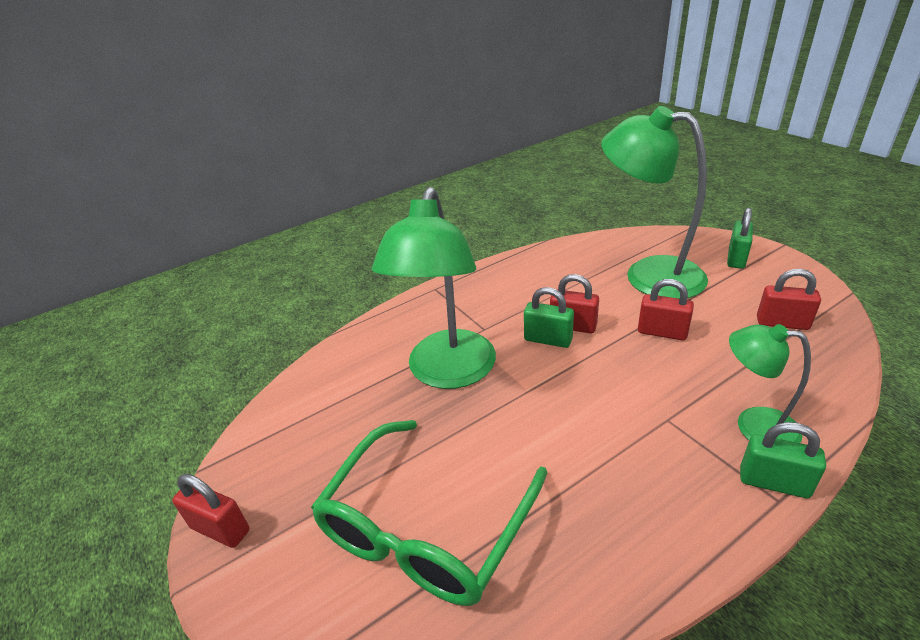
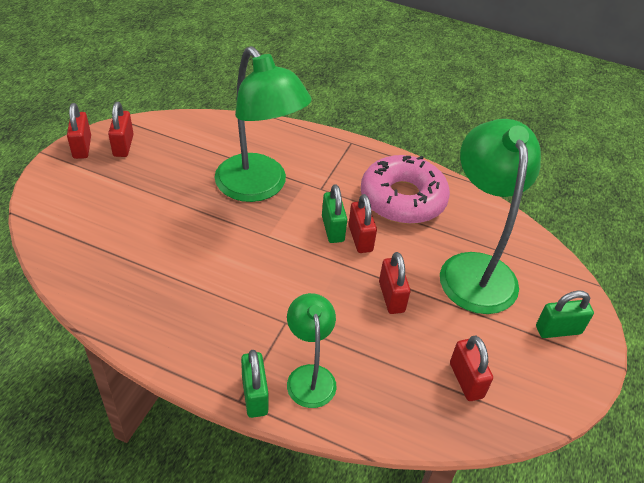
camera: 50 degrees right, 10 degrees up
(264, 477) = (123, 145): none -> red padlock
(427, 526) = (126, 228): green glasses -> none
(448, 373) = (259, 187): green lamp -> green lamp turned 105 degrees counterclockwise
(536, 284) = (403, 199): none -> pink donut

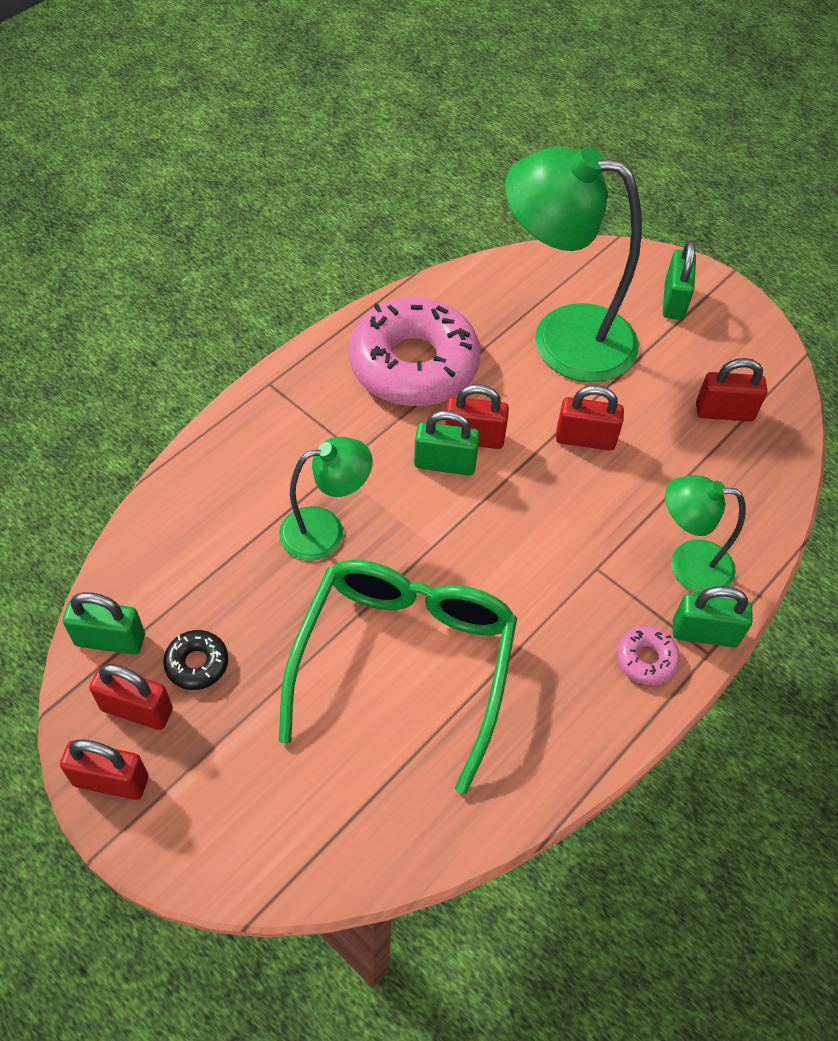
camera: 70 degrees left, 10 degrees up
(156, 159) = (197, 663): none -> black donut
(160, 127) = (110, 640): none -> green padlock
(180, 240) = (404, 664): none -> green glasses
(221, 362) = (646, 659): none -> pink donut
(259, 187) = (325, 530): green lamp -> green lamp, size x0.54

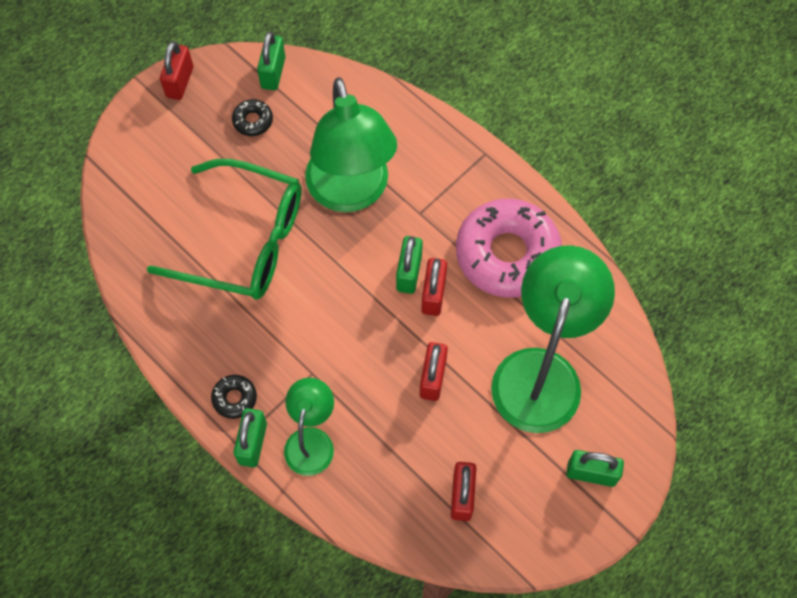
camera: 95 degrees right, 10 degrees up
(137, 709) = (224, 91): red padlock -> none
(325, 530) = (351, 192): green lamp -> green lamp, size x1.84
(646, 659) = (234, 398): pink donut -> black donut

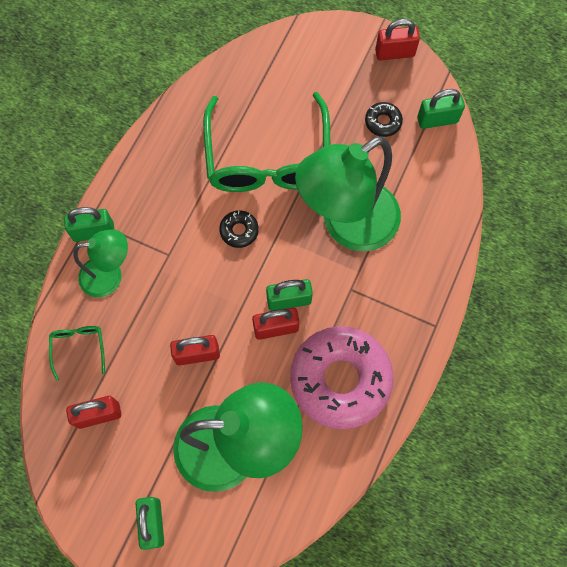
camera: 70 degrees right, 5 degrees up
(234, 398) = (127, 204): black donut -> black donut (239, 231)
(381, 496) = (79, 348): none -> green glasses

